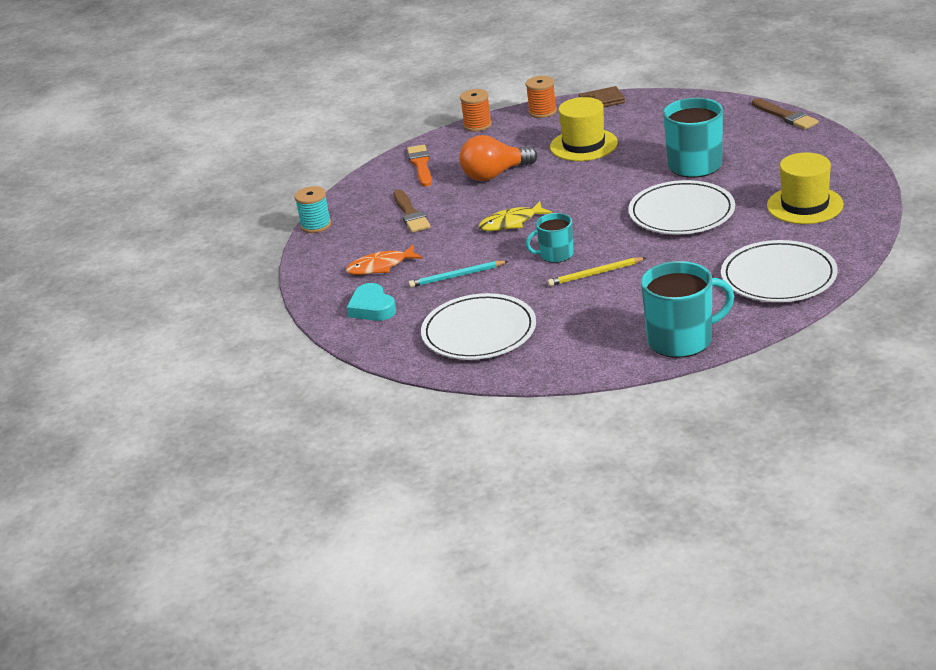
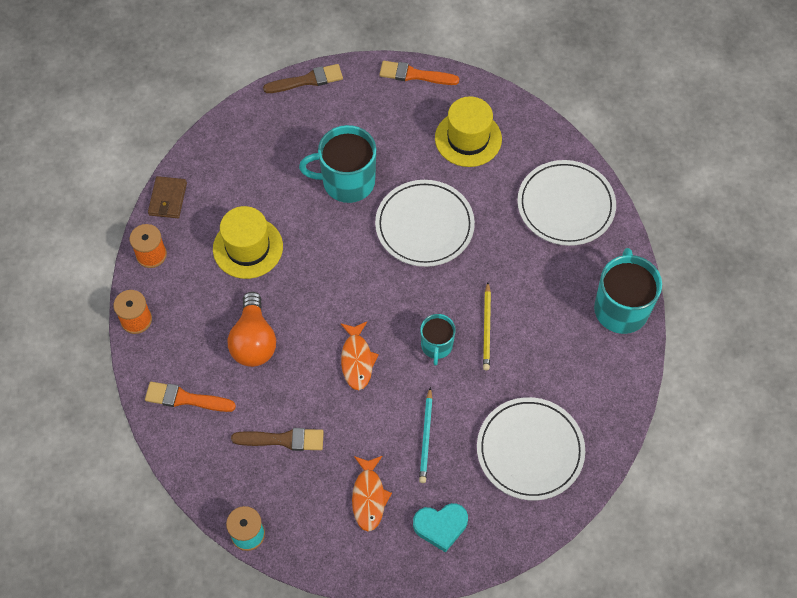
camera: 75 degrees left, 30 degrees up
(511, 223) = (357, 360): yellow fish -> orange fish
(850, 159) = (414, 75): none -> orange brush

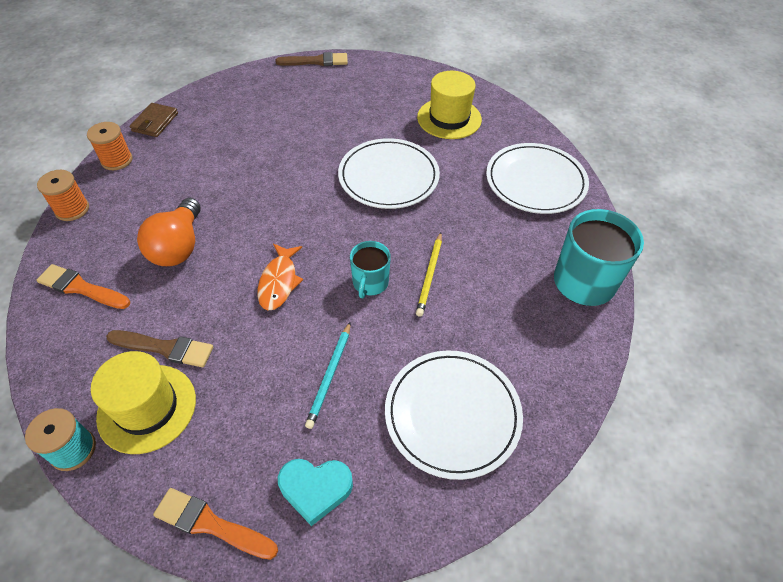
camera: 10 degrees right, 10 degrees down
(248, 248) = (210, 168): yellow hat -> yellow hat (147, 408)
(347, 181) = (325, 133): turquoise mug -> none
(369, 497) = (238, 433): orange fish -> none
(414, 75) = (411, 70): orange brush -> orange brush (211, 524)

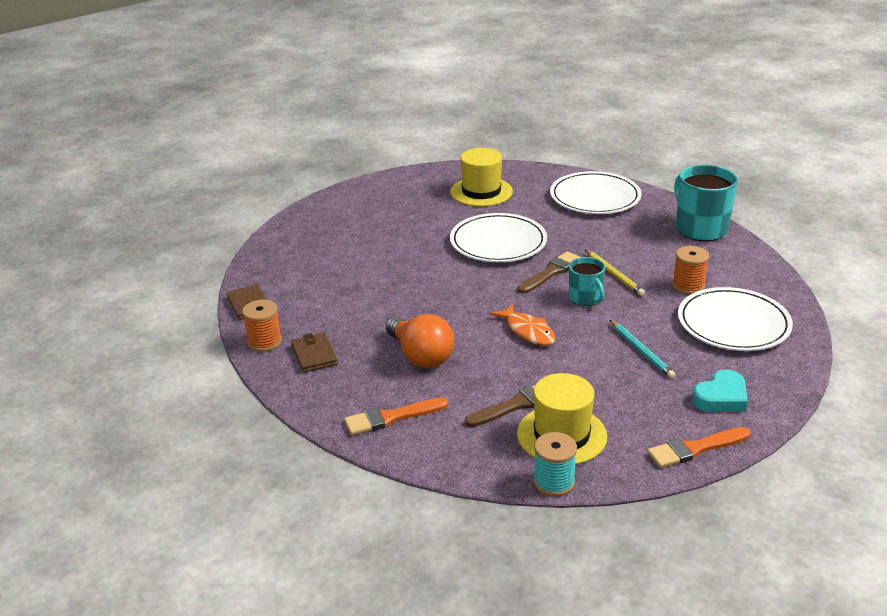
camera: 40 degrees left, 20 degrees down
(72, 209) = (288, 387): orange spool -> orange spool (688, 286)
(124, 194) = (314, 355): none -> brown wallet
(316, 61) = (315, 205): brown brush -> brown brush (551, 272)

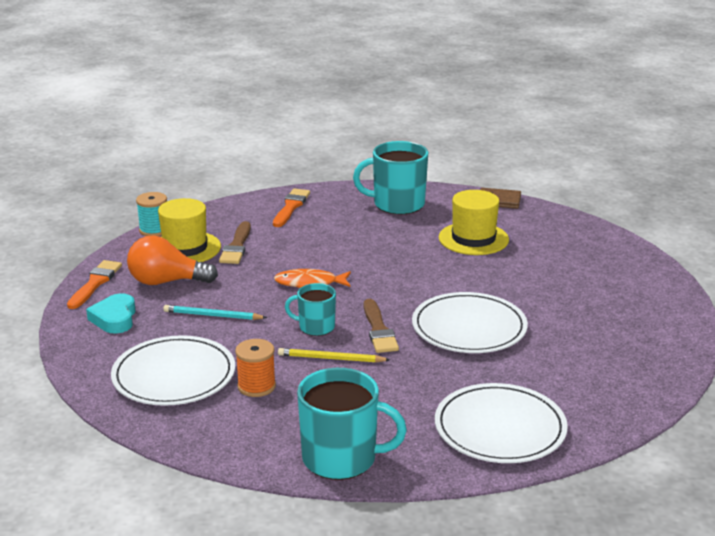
camera: 125 degrees right, 5 degrees down
(264, 342) = (438, 194): orange spool -> none
(314, 355) = (397, 204): brown wallet -> turquoise mug
(420, 356) = (341, 235): orange light bulb -> orange light bulb (166, 282)
(481, 192) = (595, 363): yellow hat -> yellow hat (473, 239)

